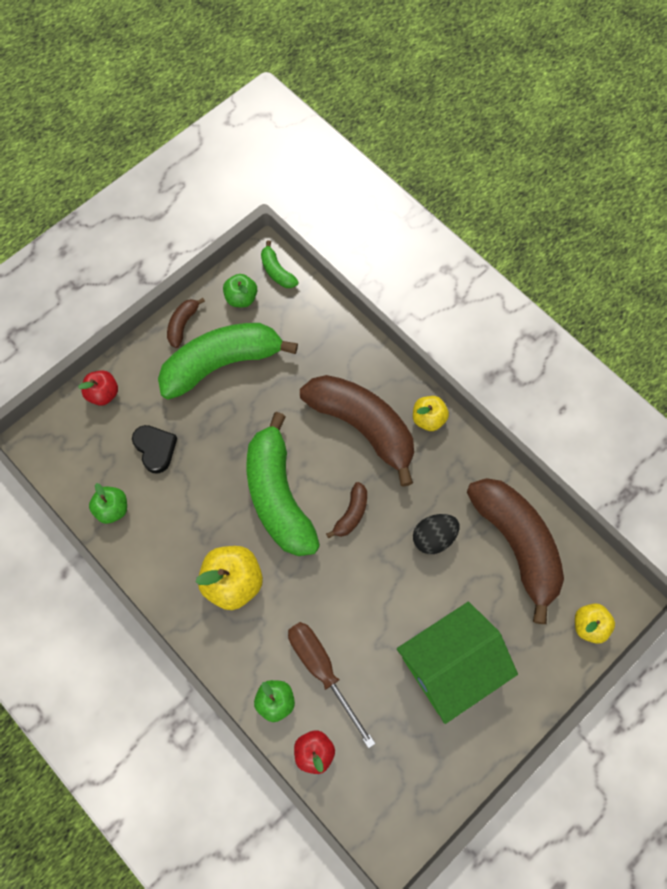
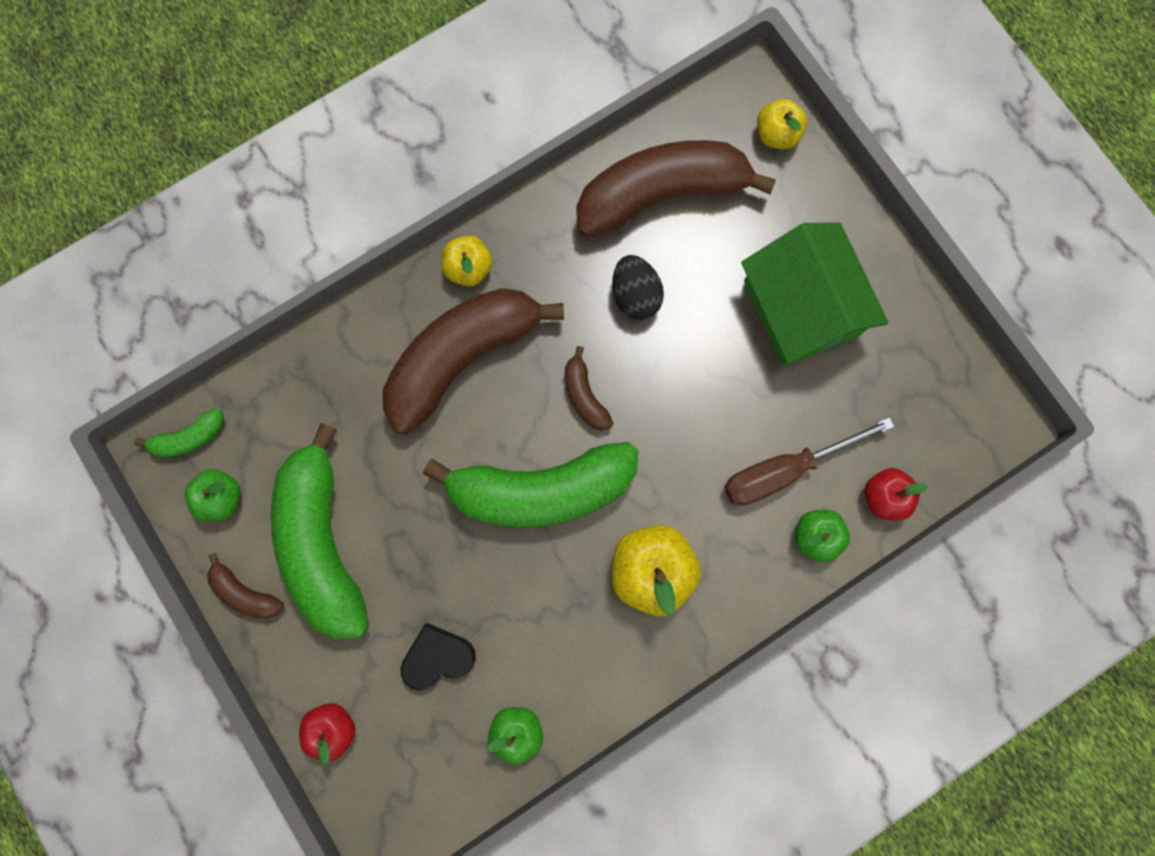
camera: 80 degrees left, 10 degrees up
(351, 514) = (584, 395): brown banana -> brown banana turned 150 degrees counterclockwise

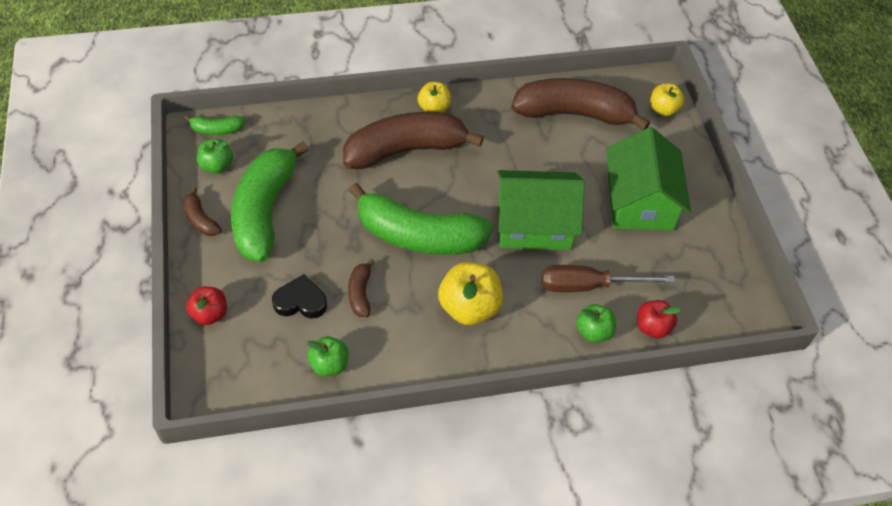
camera: 20 degrees right, 25 degrees down
(584, 395) = (473, 197): brown banana -> brown banana (360, 293)
(635, 295) = (532, 157): black egg -> none
(680, 405) = (534, 224): none -> green house

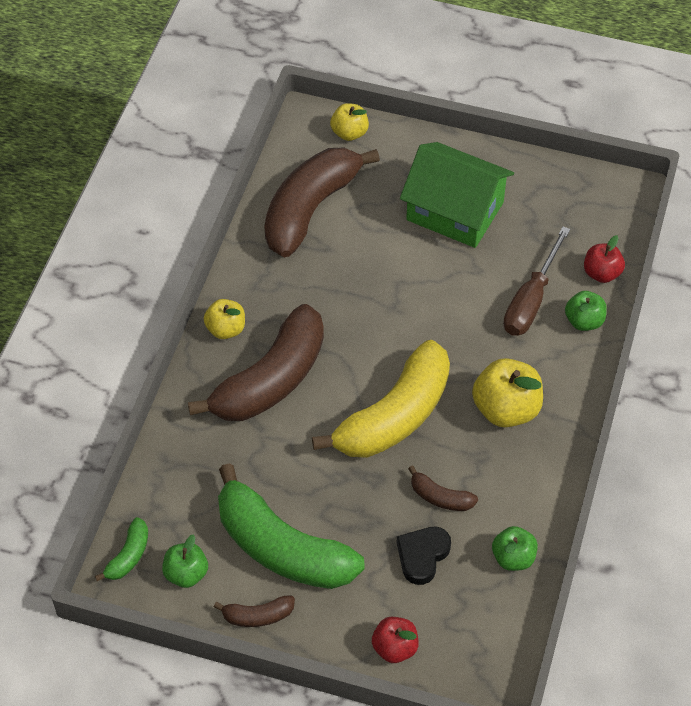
camera: 60 degrees left, 0 degrees up
(405, 150) = (271, 380): brown banana -> brown banana turned 150 degrees counterclockwise
(418, 236) = (394, 416): green banana -> yellow banana
(534, 224) = (434, 310): green house -> none

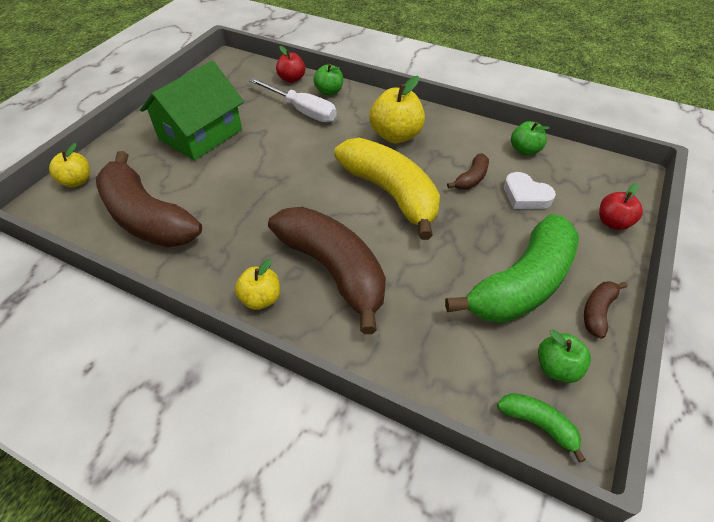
camera: 80 degrees left, 5 degrees down
(257, 616) = (597, 311): brown banana -> brown banana turned 150 degrees counterclockwise
(422, 556) = (525, 195): black heart -> white heart
(531, 300) = (302, 111): brown screwdriver -> white screwdriver

